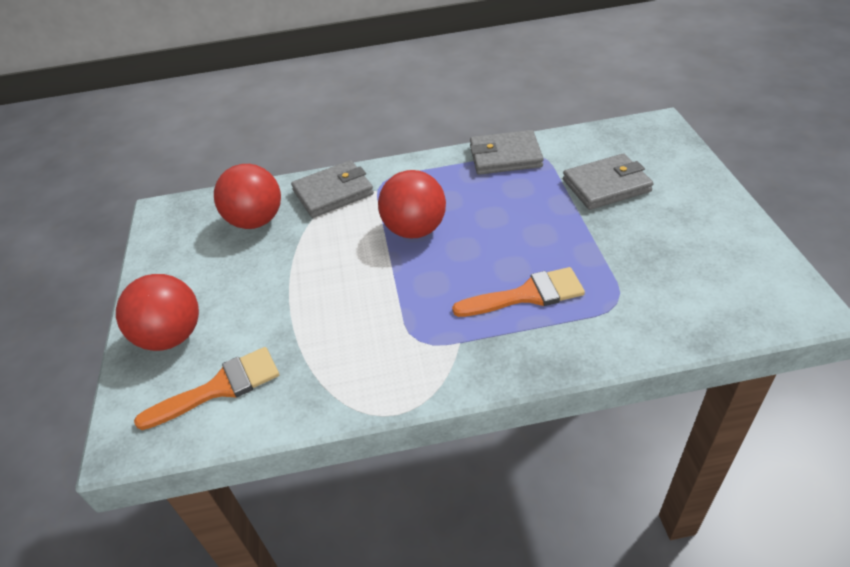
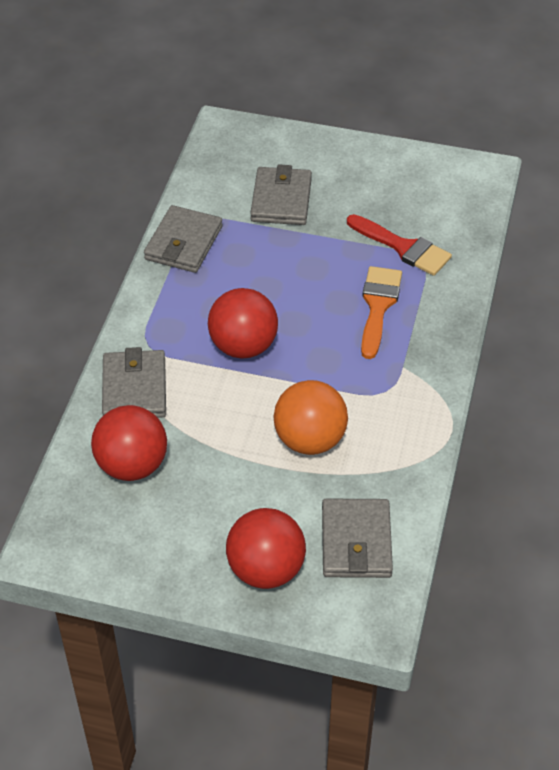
camera: 70 degrees left, 5 degrees up
(220, 387) = (356, 542): orange brush -> grey wallet
(329, 310) = (310, 440): none -> orange ball
(623, 284) = (403, 247): none -> red brush

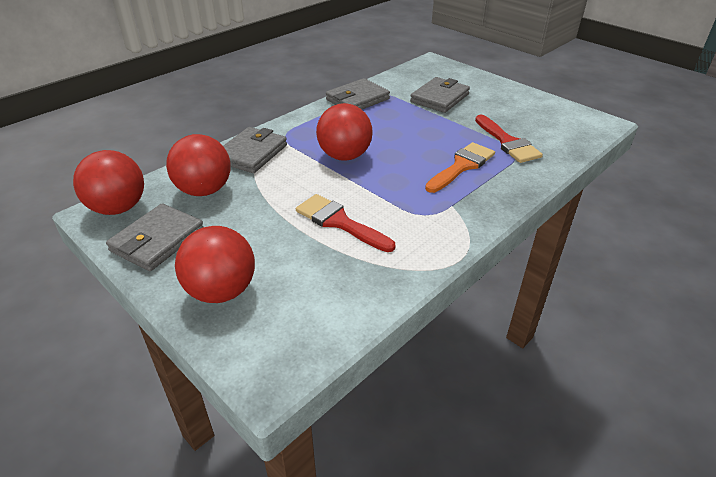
camera: 30 degrees right, 10 degrees down
(61, 532) = (118, 208): none -> red ball
(310, 440) = (339, 222): orange ball -> red brush
(356, 542) = (310, 304): grey wallet -> grey wallet (158, 240)

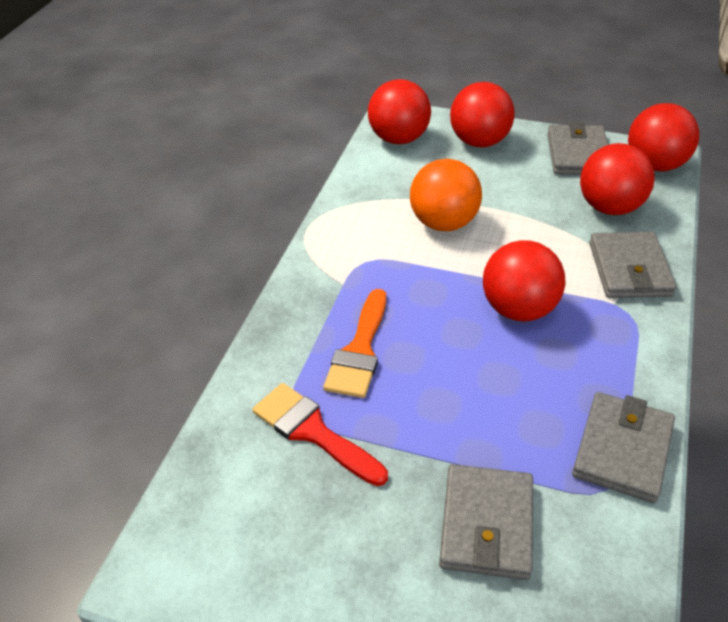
camera: 155 degrees right, 5 degrees up
(298, 332) = (399, 139): none -> red ball
(339, 222) = (444, 223): red brush -> orange ball

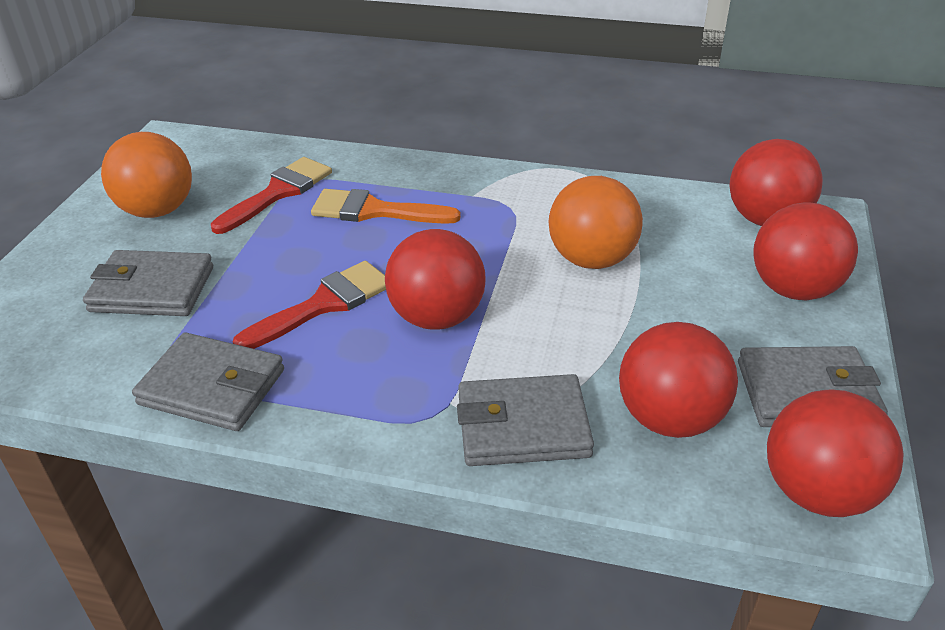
camera: 85 degrees right, 5 degrees down
(333, 549) = (157, 210): none -> orange ball
(505, 381) = (324, 304): none -> red brush

